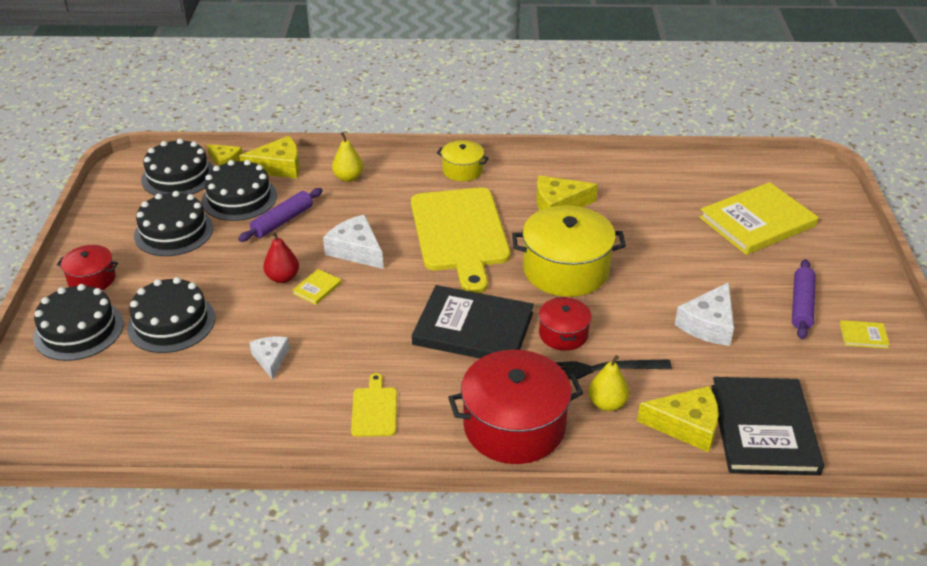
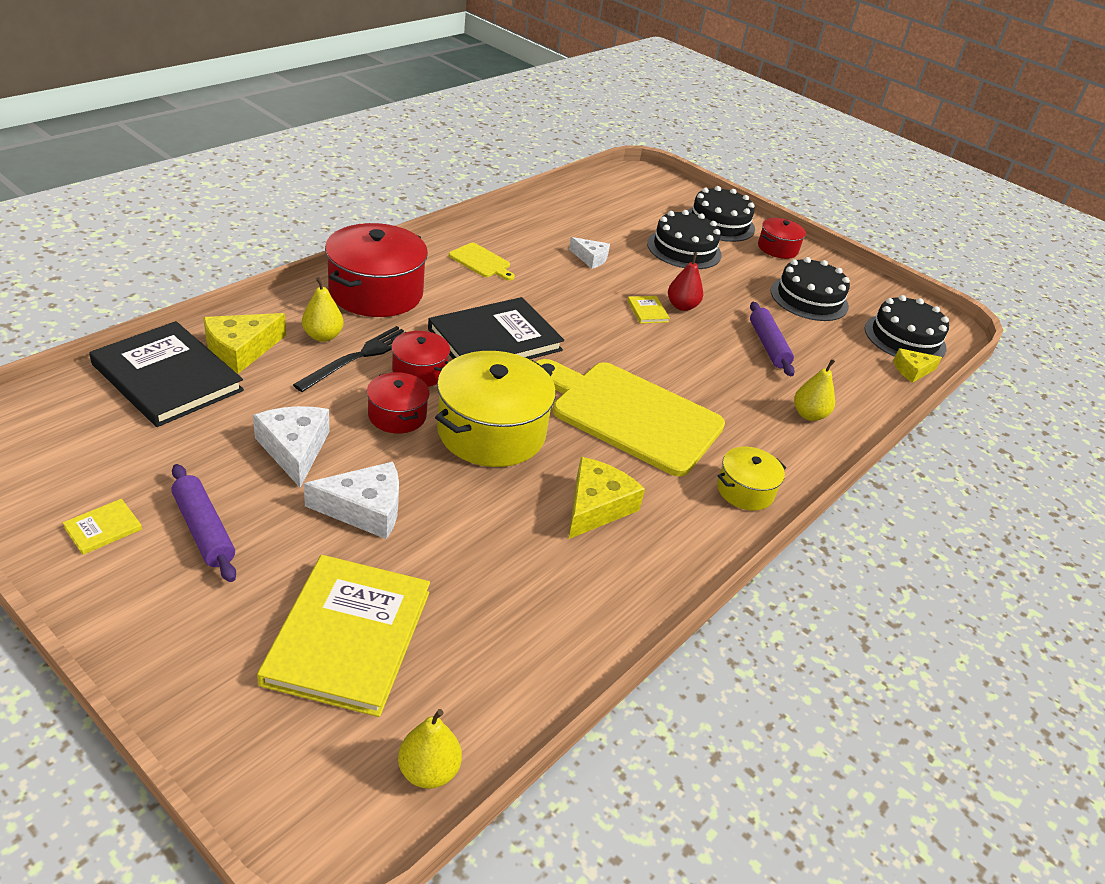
camera: 125 degrees right, 0 degrees up
(239, 198) = (832, 346): black cake -> none
(279, 167) = (872, 390): yellow cheese -> none
(356, 250) = (677, 353): white cheese -> white cheese (365, 509)
(616, 311) = (397, 415): none -> red pot
(761, 168) = (428, 771): none -> yellow pear

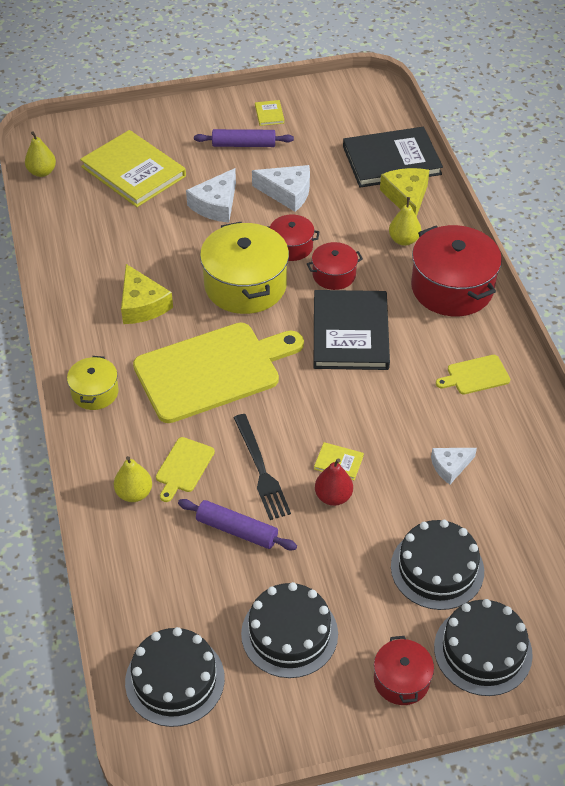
camera: 130 degrees right, 10 degrees up
(358, 357) = (368, 249): black fork -> black fork (261, 470)
(751, 395) = (183, 467): none -> yellow cutting board
(912, 370) = (127, 638): yellow cheese -> none

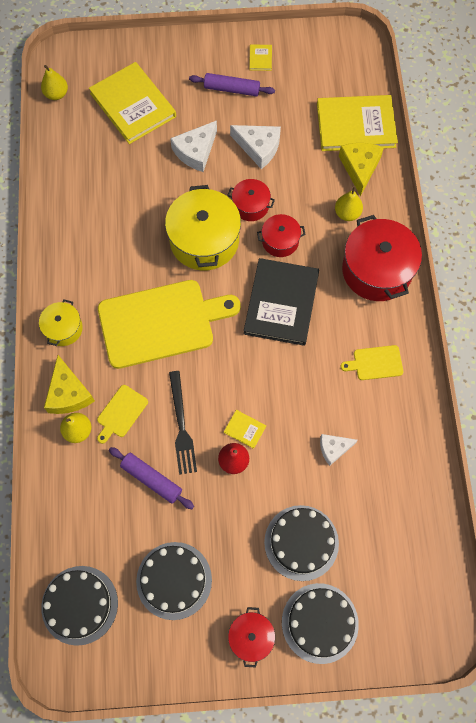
camera: 10 degrees right, 20 degrees up
(142, 304) = (116, 247): yellow cheese -> yellow cheese (68, 393)
(391, 160) = (356, 125): black book -> yellow book

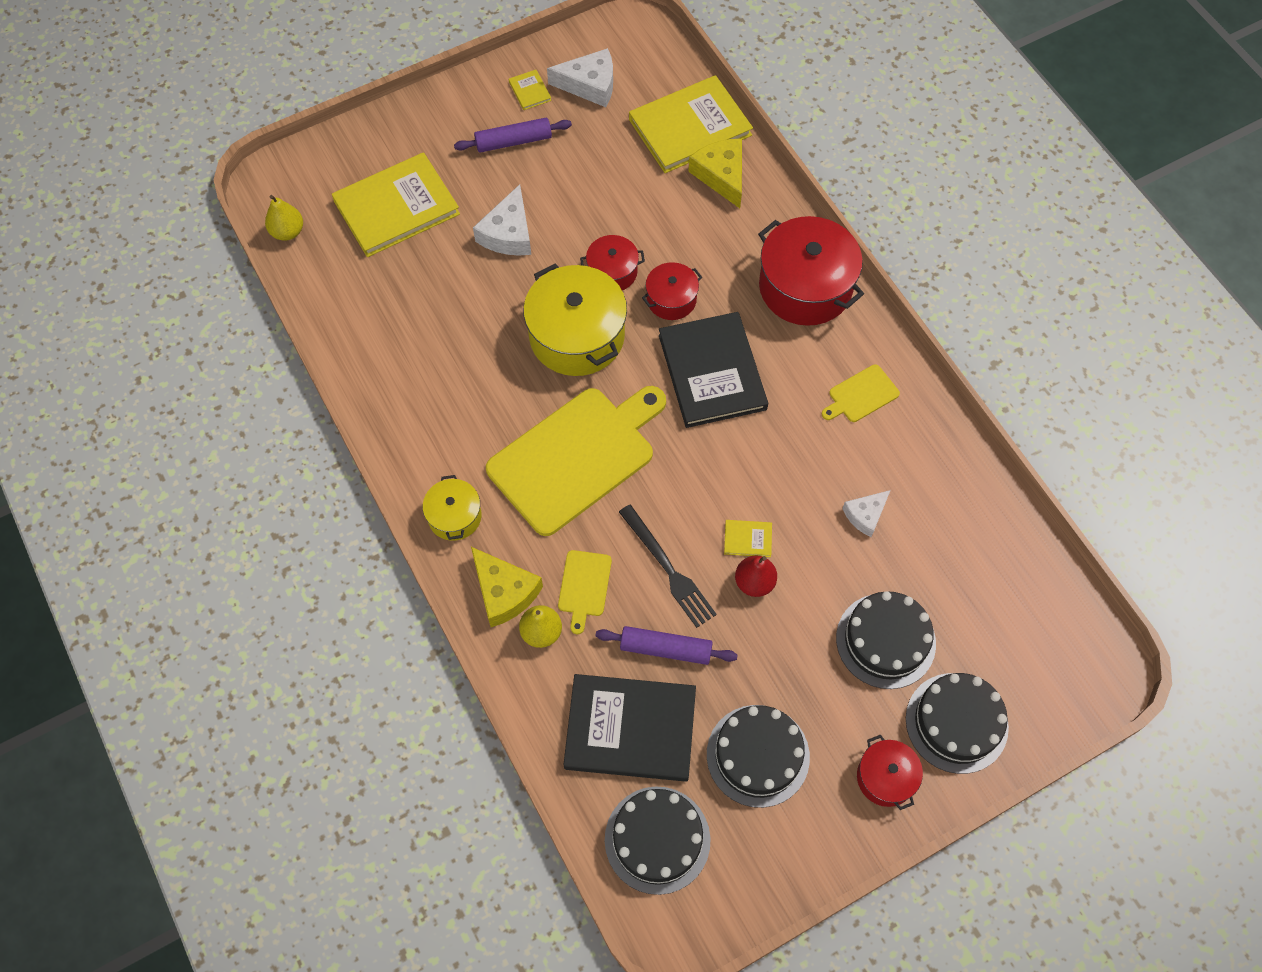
camera: 25 degrees left, 5 degrees down
(101, 522) = (630, 729): none -> black book
(133, 105) = (396, 207): yellow book -> yellow book turned 60 degrees counterclockwise
(258, 147) = (585, 199): white cheese -> white cheese (589, 85)
(347, 213) = (735, 235): yellow pear -> none

